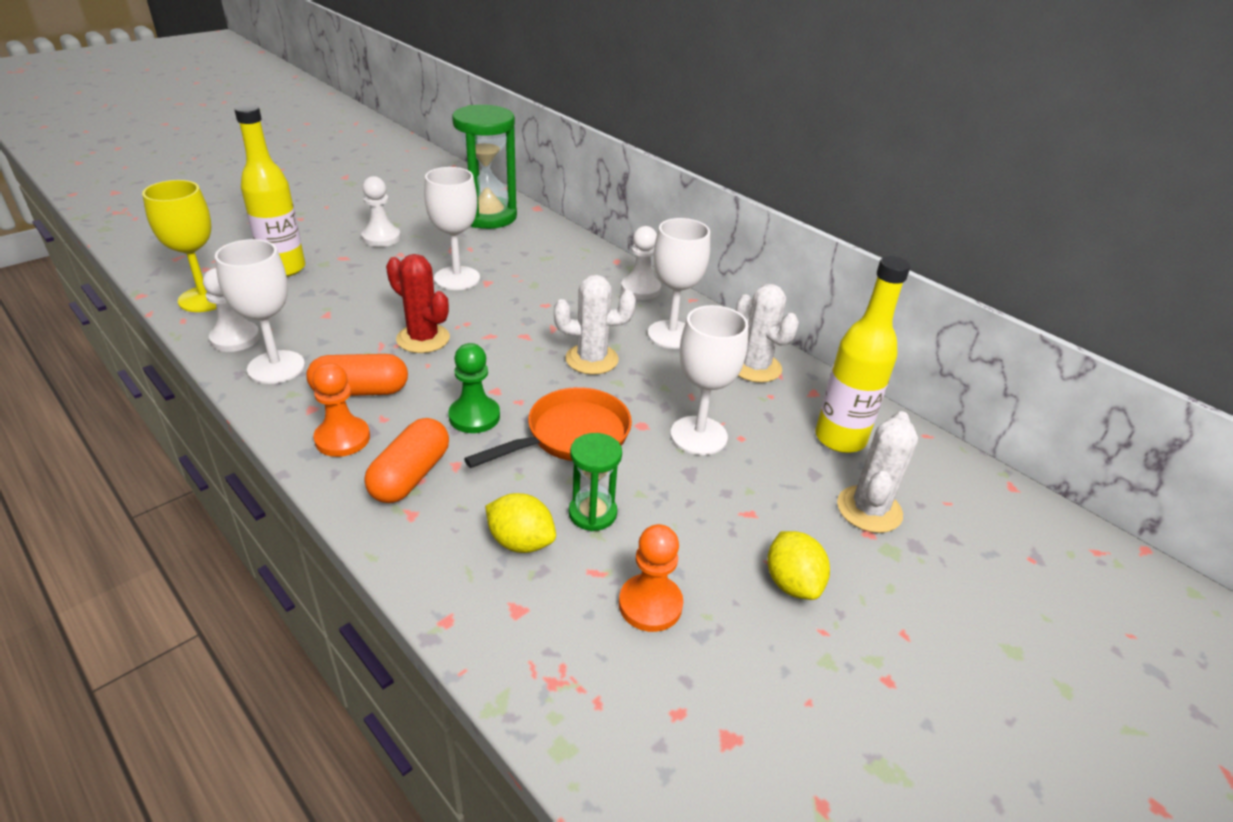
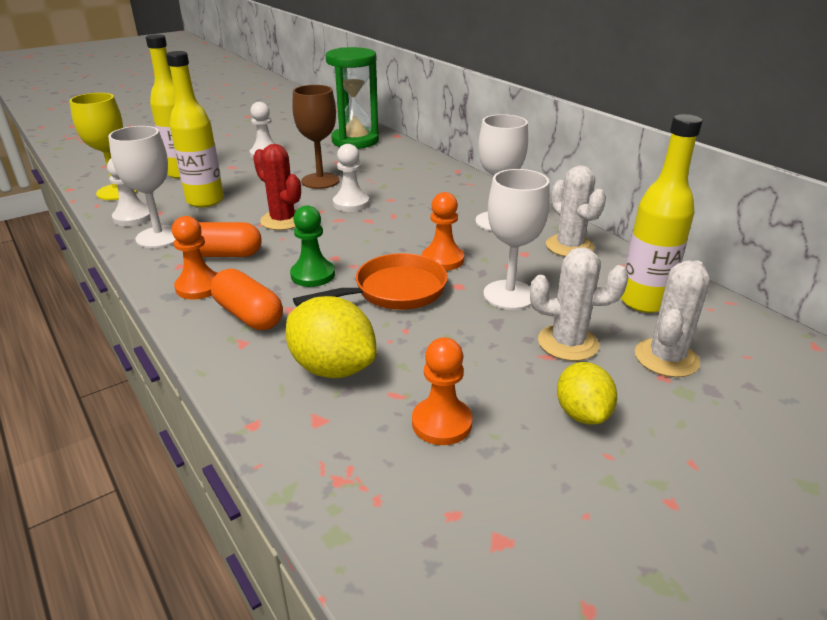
camera: 10 degrees right, 5 degrees down
(321, 311) = (205, 201): none -> yellow bottle
(410, 476) = (249, 315): orange capsule -> orange capsule turned 75 degrees counterclockwise
(457, 278) = (320, 181): white goblet -> brown goblet
(521, 542) = (332, 368): yellow lemon -> yellow lemon, size x1.52
(592, 359) = (423, 237): white cactus -> white cactus (568, 343)
(592, 513) = (401, 349): green hourglass -> none
(619, 390) = (442, 260): none -> orange pawn
(640, 289) = (475, 190): white pawn -> white pawn (351, 203)

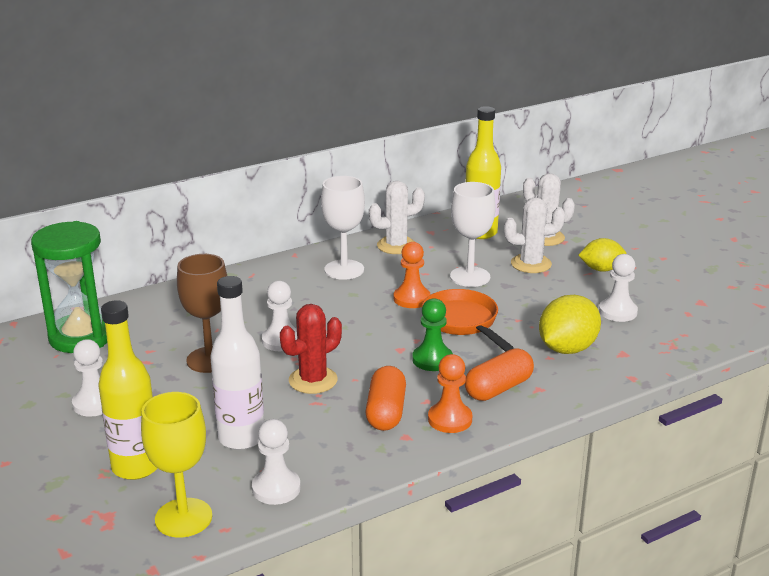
camera: 85 degrees left, 5 degrees down
(159, 237) = (336, 459): white goblet -> none
(205, 201) = (241, 438): yellow bottle -> white bottle
(441, 423) = (618, 312): orange pawn -> white pawn
(568, 343) = (531, 264): white cactus -> white cactus turned 75 degrees clockwise

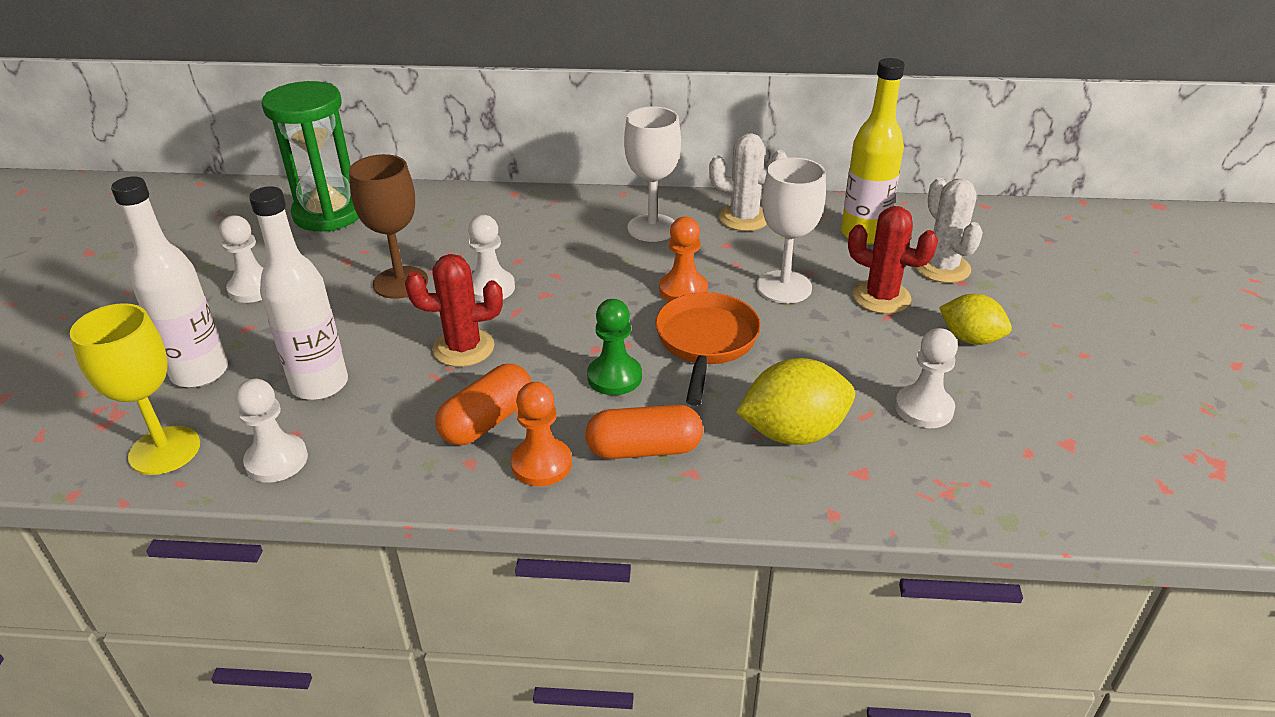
camera: 35 degrees right, 10 degrees up
(136, 467) = (200, 373): yellow bottle -> white bottle
(531, 264) = (881, 297): white cactus -> red cactus

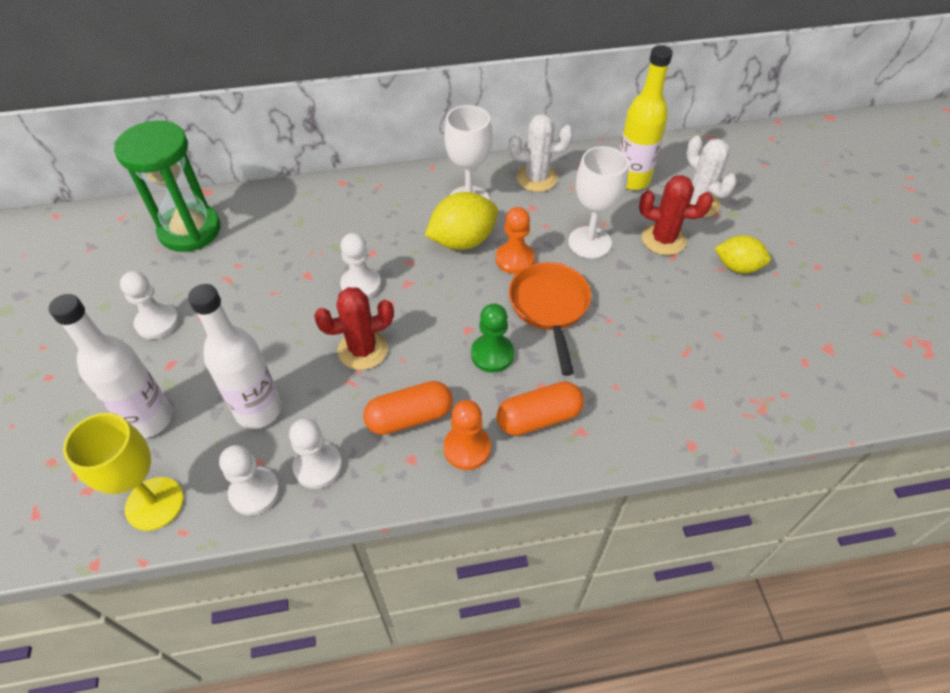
camera: 15 degrees left, 15 degrees up
(400, 282) = (283, 293): brown goblet -> none
(487, 421) = (409, 417): orange capsule -> orange capsule turned 45 degrees clockwise
(793, 433) = (641, 379): yellow lemon -> yellow lemon (462, 241)
(924, 408) = (724, 338): white pawn -> white pawn (318, 466)

